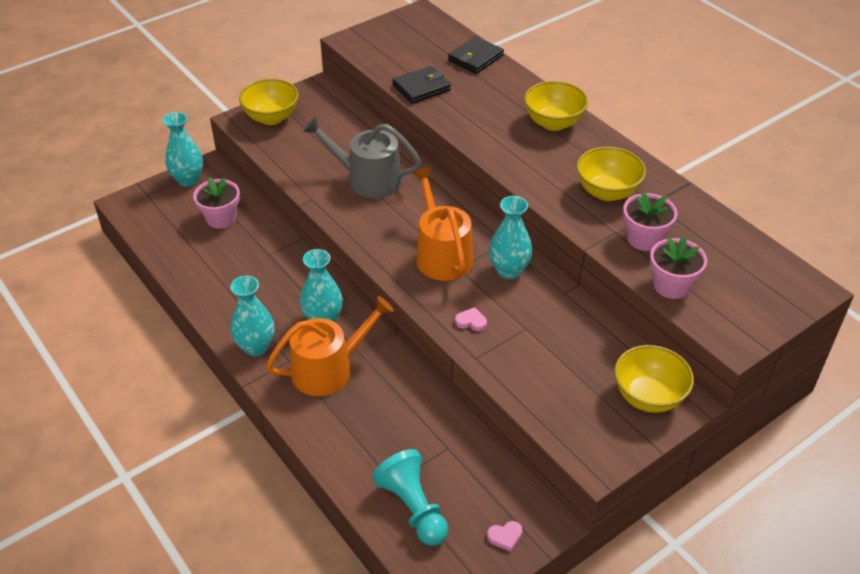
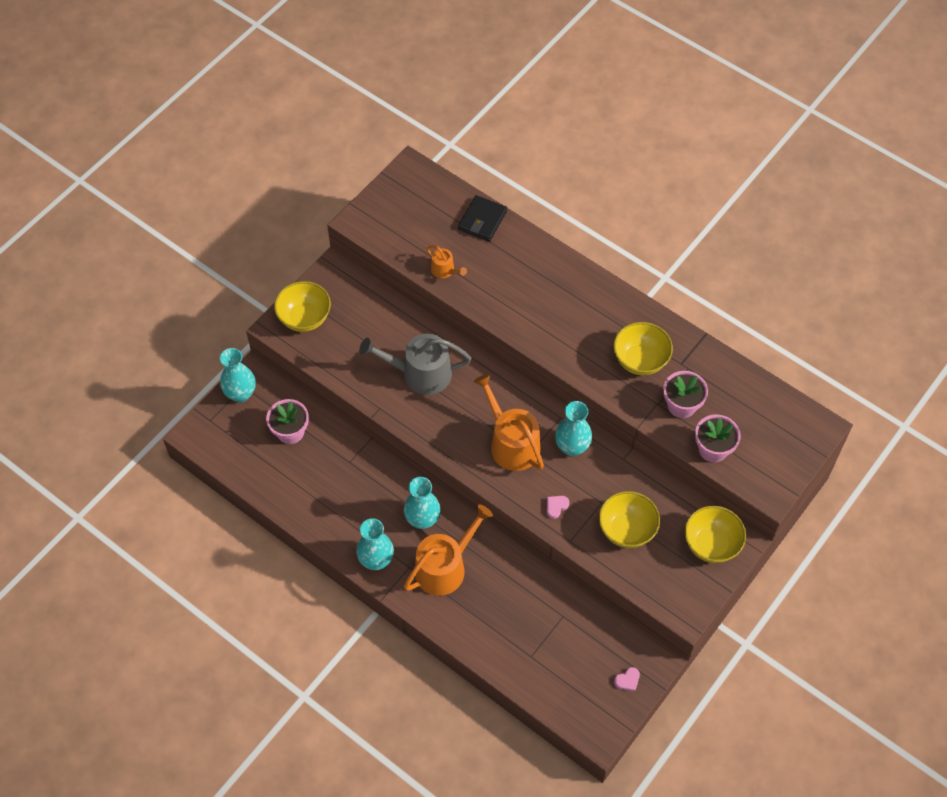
camera: 15 degrees left, 15 degrees up
(413, 508) = (552, 674): turquoise pawn -> none
(421, 88) = (445, 270): black wallet -> orange watering can
(471, 321) = (556, 506): pink heart -> pink heart turned 45 degrees counterclockwise
(553, 123) = (575, 289): yellow bowl -> yellow bowl (626, 530)

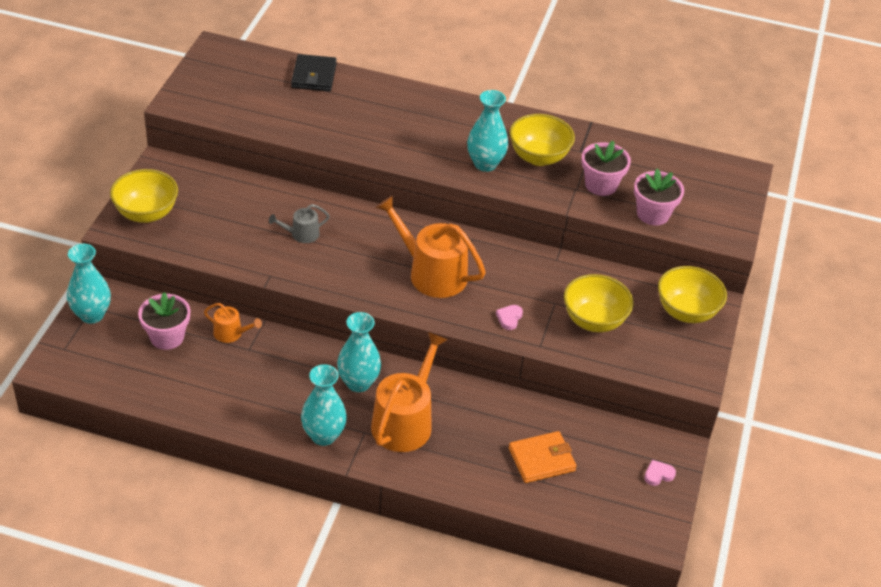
camera: 25 degrees left, 15 degrees down
(420, 373) = (301, 234): grey watering can -> grey watering can, size x0.49
(445, 270) = (294, 124): orange watering can -> orange watering can (231, 333)
(538, 636) = (541, 459): none -> orange wallet
(572, 447) = (498, 262): turquoise vase -> turquoise vase (485, 164)
(627, 680) = (658, 474): pink heart -> pink heart turned 150 degrees counterclockwise

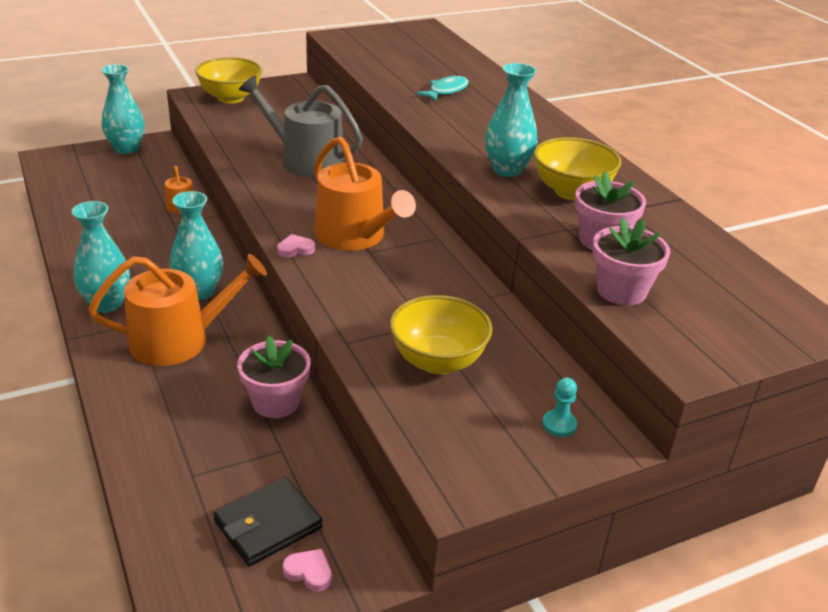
camera: 50 degrees right, 10 degrees down
(167, 337) = (141, 185): pink flower pot -> pink flower pot (276, 402)
(301, 234) = (305, 160): grey watering can -> grey watering can, size x2.04
(314, 76) = (466, 65): black wallet -> black wallet (268, 524)
(344, 113) = (446, 91): none -> turquoise fish
(431, 273) = (355, 236): orange watering can -> orange watering can turned 150 degrees clockwise
(509, 318) = (359, 305): pink heart -> pink heart (295, 249)
(541, 459) = (226, 457): orange wallet -> none
(686, 312) = (559, 425): yellow bowl -> turquoise pawn

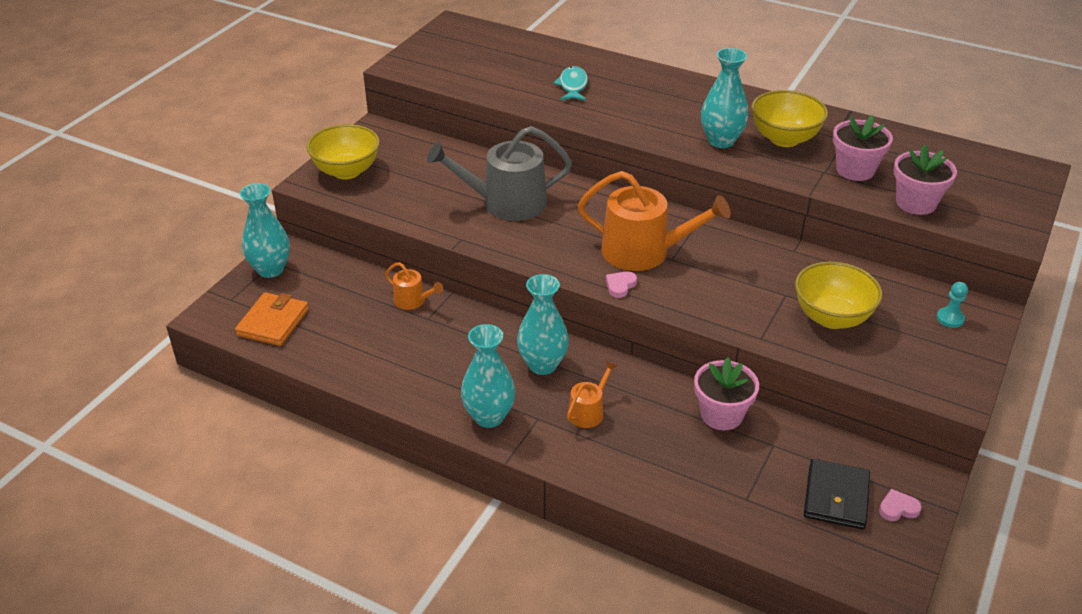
camera: 35 degrees left, 5 degrees up
(76, 178) = (273, 322): none -> orange wallet
(179, 340) = (588, 411): orange watering can -> orange watering can, size x0.49

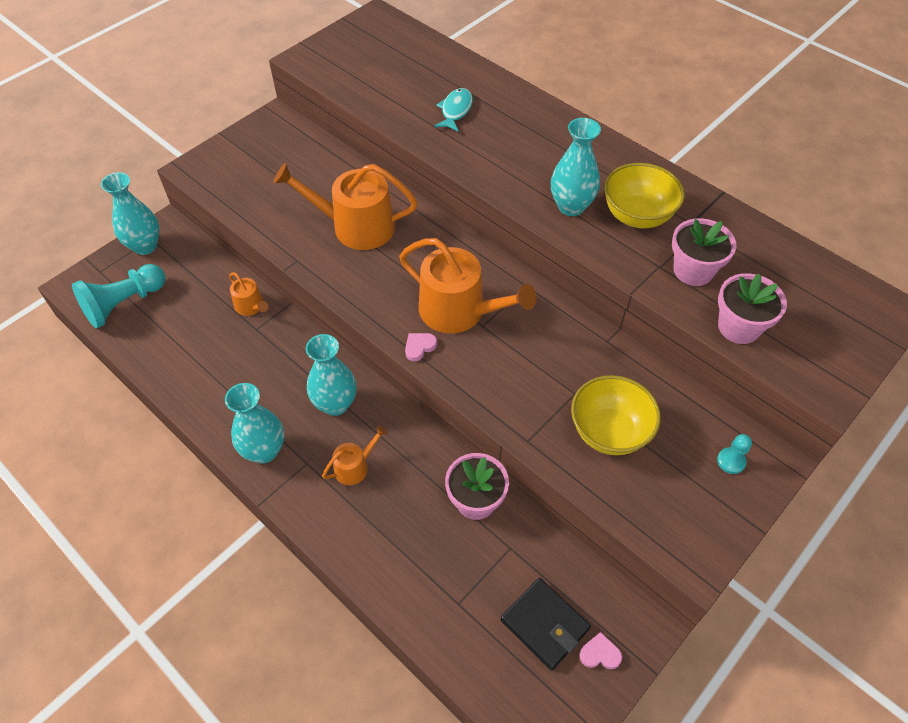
camera: 15 degrees right, 15 degrees up
(273, 322) = (124, 304): orange wallet -> turquoise pawn
(346, 171) = (229, 162): yellow bowl -> none
(506, 203) = (355, 226): grey watering can -> orange watering can
(836, 497) = (544, 624): black wallet -> black wallet turned 75 degrees counterclockwise

